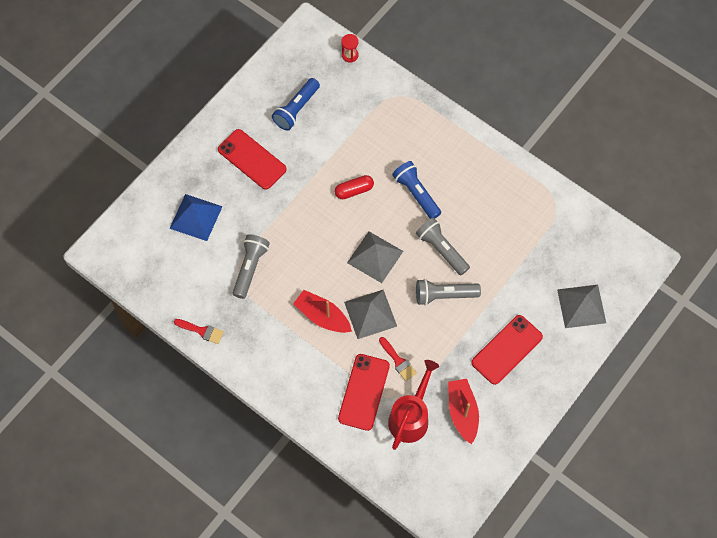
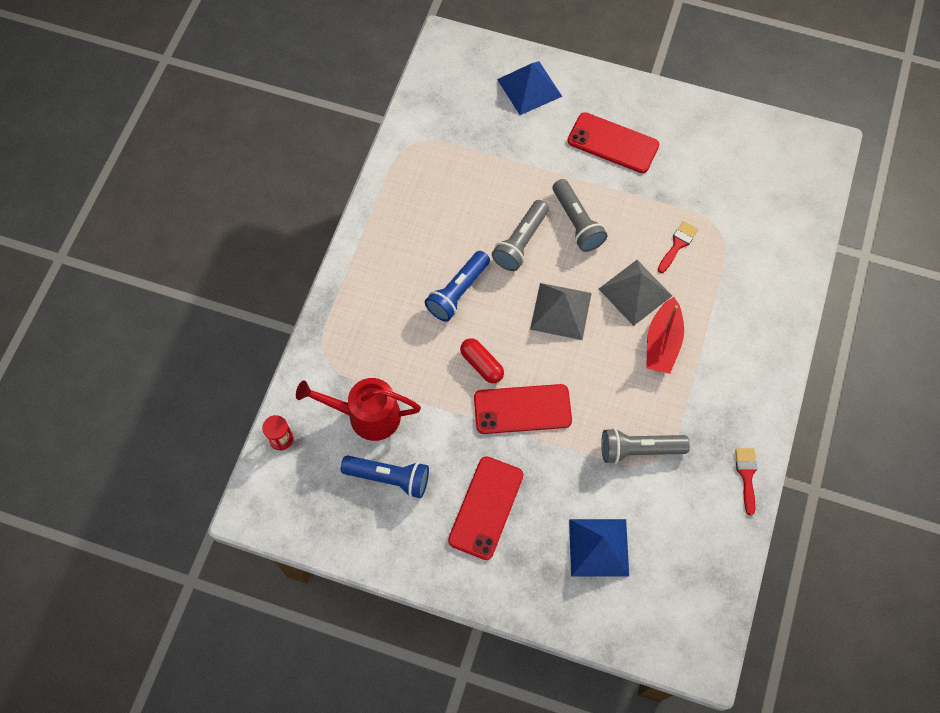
camera: 110 degrees left, 0 degrees up
(364, 392) = (731, 268): red phone -> red phone (522, 409)
(411, 416) = (734, 212): red watering can -> red watering can (366, 415)
(462, 412) = (704, 165): red boat -> none
(581, 306) = (529, 87): grey pyramid -> blue pyramid

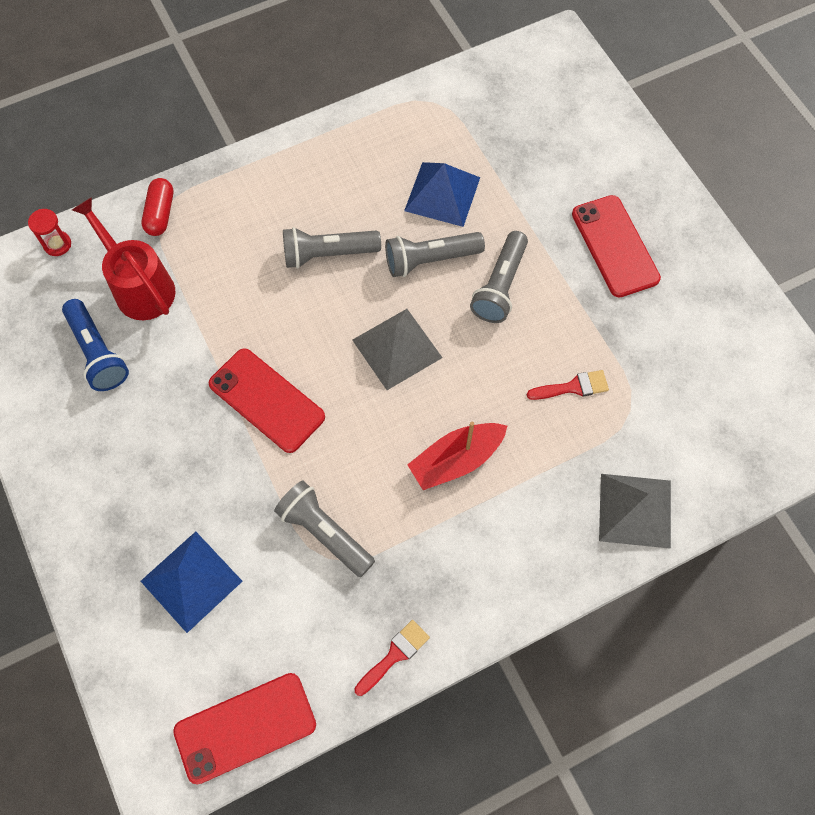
camera: 45 degrees right, 0 degrees up
(457, 292) = (328, 254): blue flashlight -> grey flashlight
(482, 364) = (277, 331): red capsule -> red capsule (160, 214)
(486, 507) = (141, 452): red phone -> red phone (245, 727)
(529, 87) = (591, 136): blue pyramid -> blue pyramid (442, 194)
(635, 292) = (483, 393): grey pyramid -> grey pyramid (635, 510)

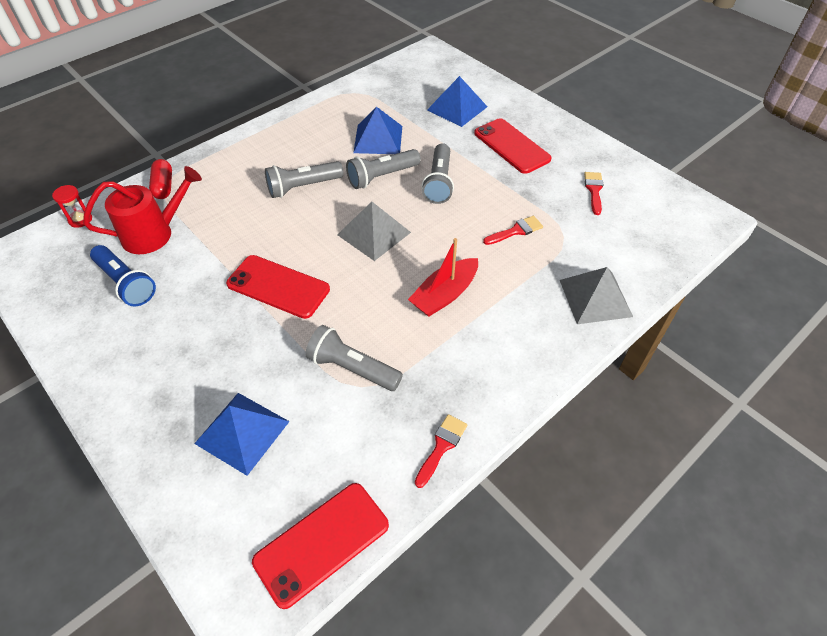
camera: 15 degrees left, 15 degrees down
(139, 286) = (155, 233): red watering can -> red watering can turned 120 degrees clockwise
(563, 161) = (457, 108): none -> blue pyramid
(697, 346) = (594, 190): none -> red brush

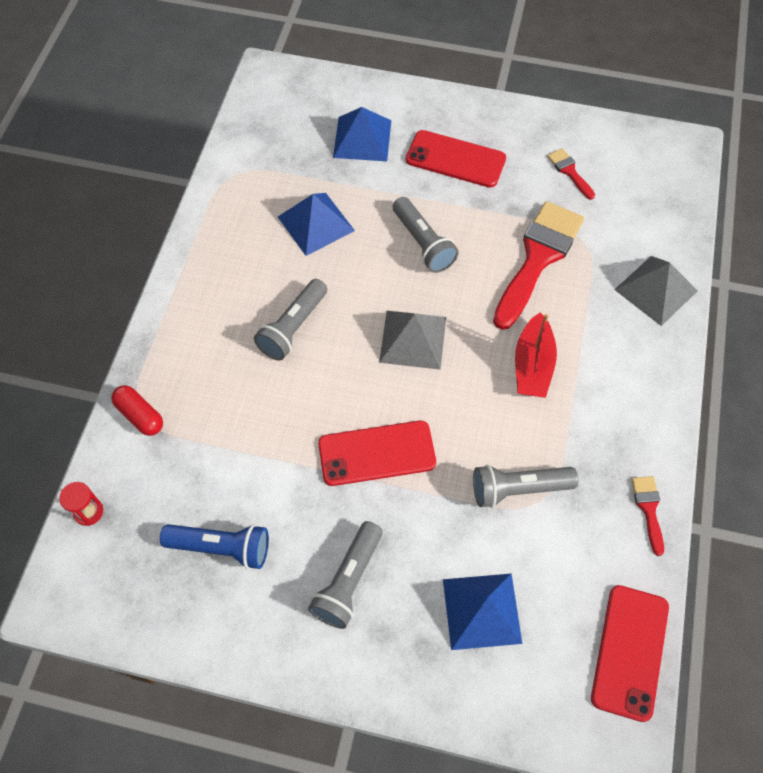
camera: 35 degrees left, 10 degrees up
(155, 233) = (191, 475): red watering can -> none
(382, 177) = (361, 268): grey flashlight -> grey flashlight (348, 581)
(516, 231) = (538, 258): red brush -> red brush, size x2.23

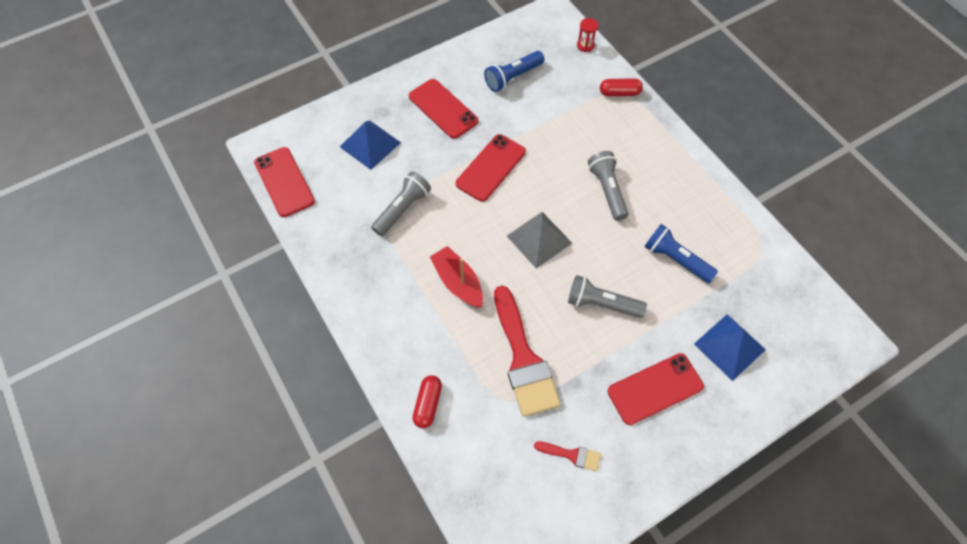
camera: 135 degrees right, 0 degrees up
(316, 223) = (676, 259): blue pyramid -> blue flashlight
(348, 581) = (443, 109): grey flashlight -> red phone
(648, 509) = (324, 255): red brush -> none
(656, 290) = (428, 404): grey pyramid -> red capsule

